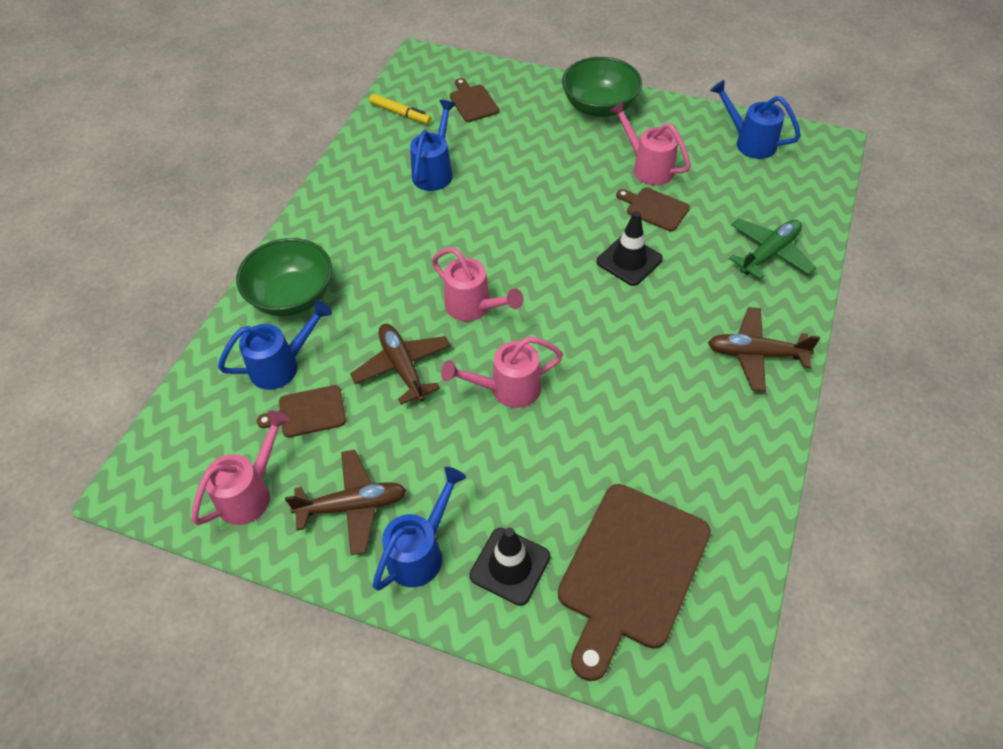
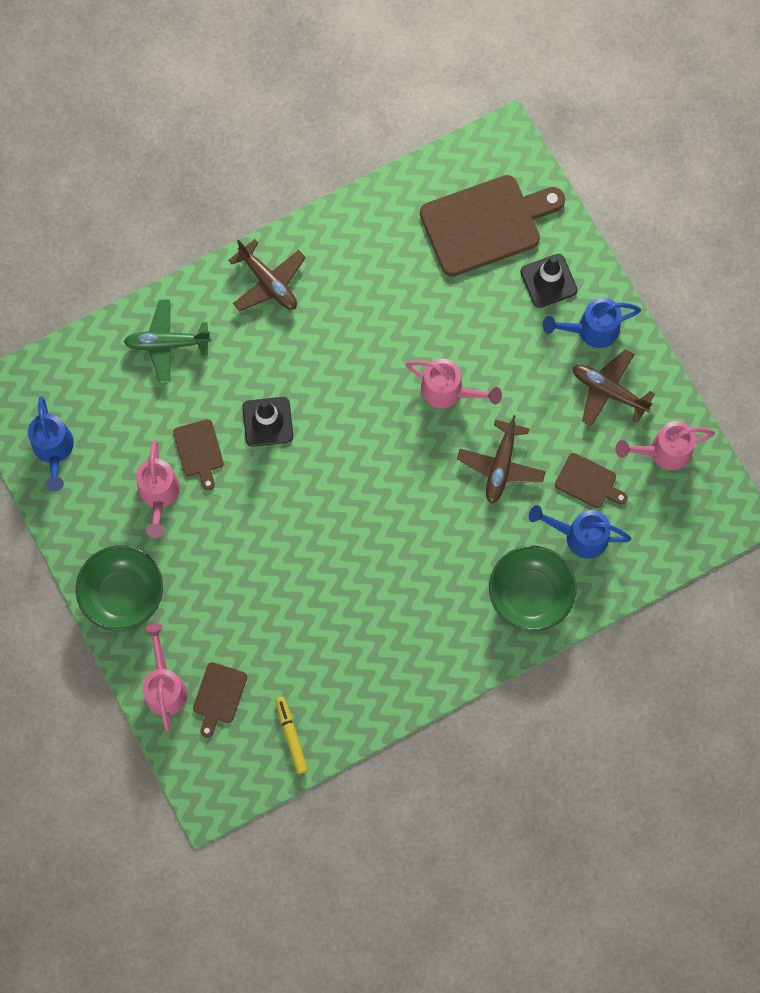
camera: 140 degrees left, 20 degrees up
(435, 171) = (323, 637): blue watering can -> none
(473, 307) = (412, 475): pink watering can -> pink watering can (165, 686)

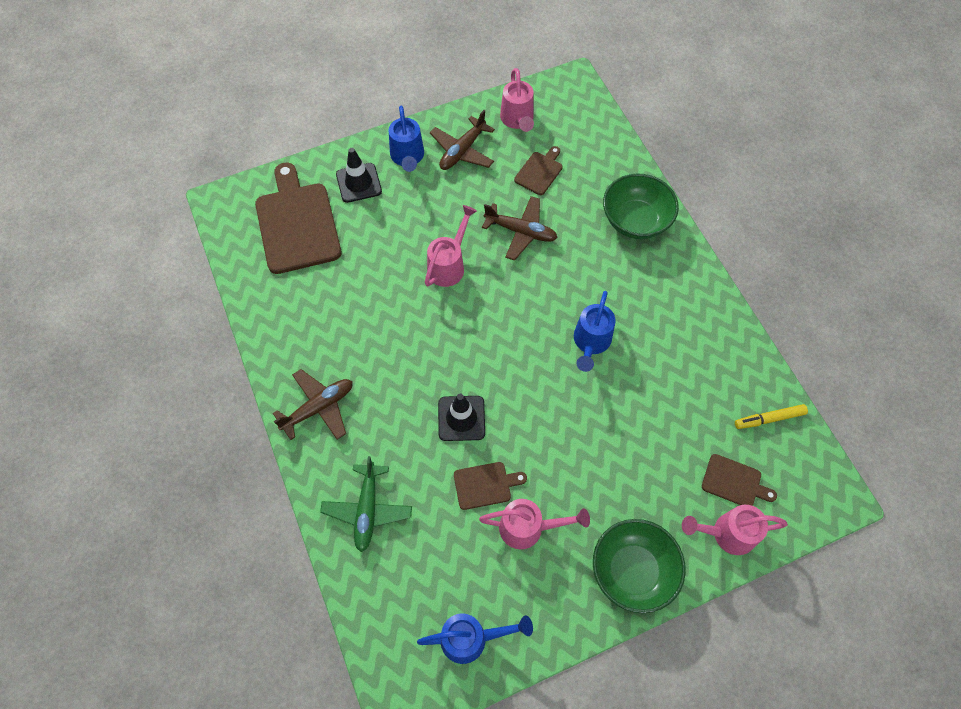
camera: 85 degrees left, 10 degrees down
(579, 536) = (585, 182): blue watering can -> blue watering can (590, 343)

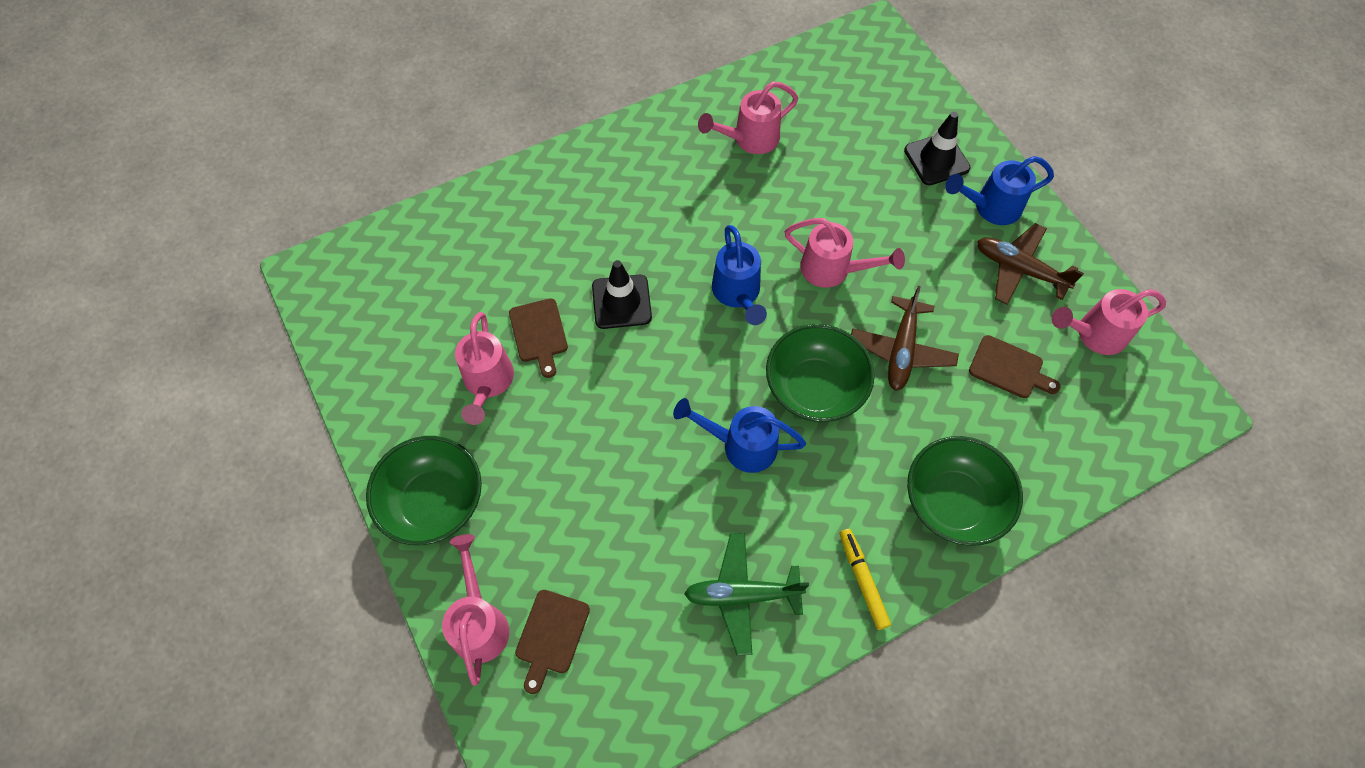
camera: 85 degrees right, 0 degrees up
(297, 223) = (862, 106): brown cutting board -> none
(314, 308) = (750, 139): none -> pink watering can
(319, 407) = (624, 161): brown plane -> none
(367, 510) = (508, 221): green plane -> green plane (742, 595)
(471, 638) = (366, 333): blue watering can -> blue watering can (737, 294)
(548, 290) = (814, 389): none -> green bowl
(769, 419) = (647, 691): yellow marker -> yellow marker (862, 580)

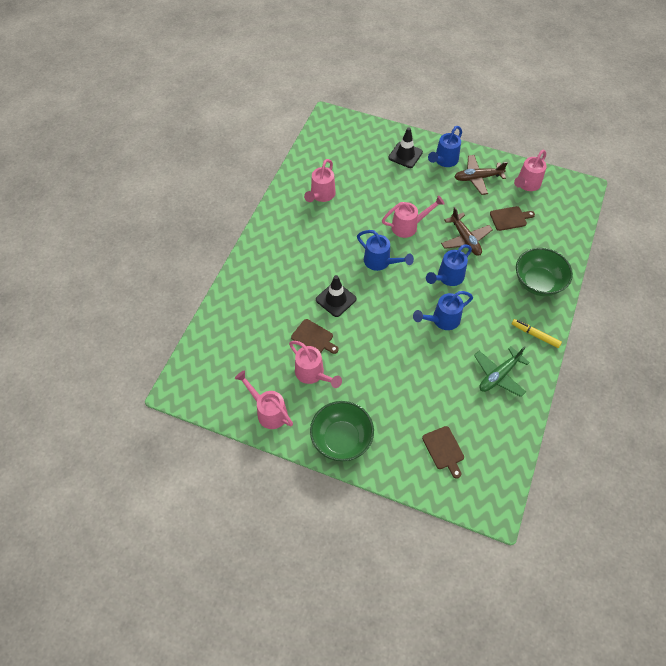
camera: 40 degrees left, 5 degrees down
(480, 622) = (410, 469): pink watering can -> pink watering can (268, 411)
(814, 389) = (448, 277): green bowl -> blue watering can

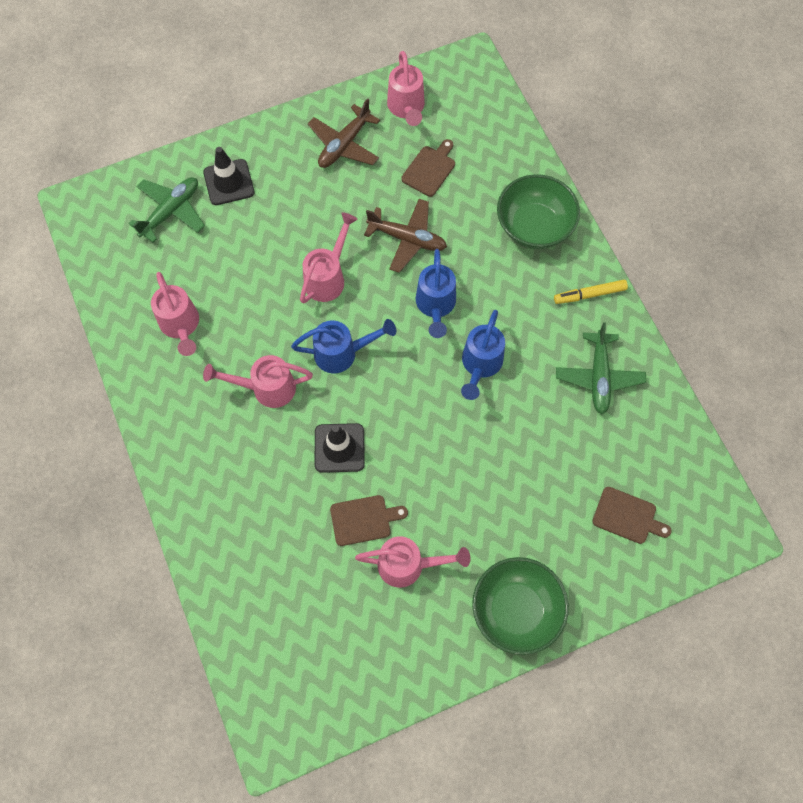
camera: 45 degrees left, 10 degrees up
(268, 411) = (406, 658): pink watering can -> pink watering can (266, 388)
(366, 148) = (171, 211): none -> green plane
(444, 161) = (283, 152): blue watering can -> none

